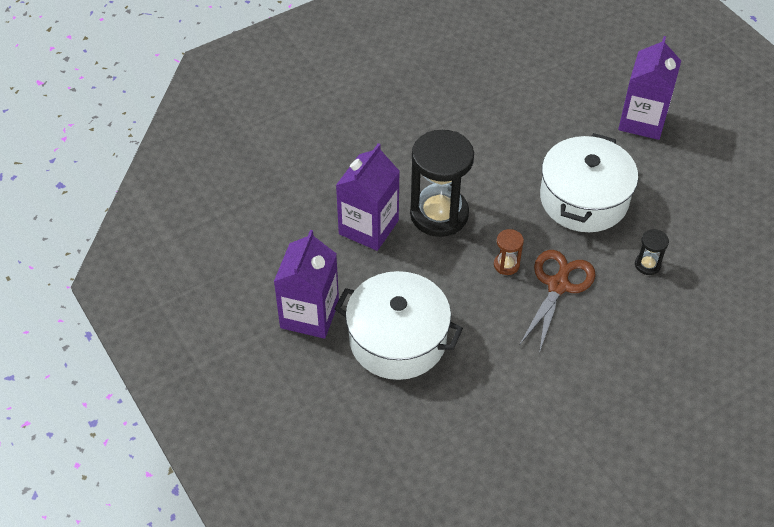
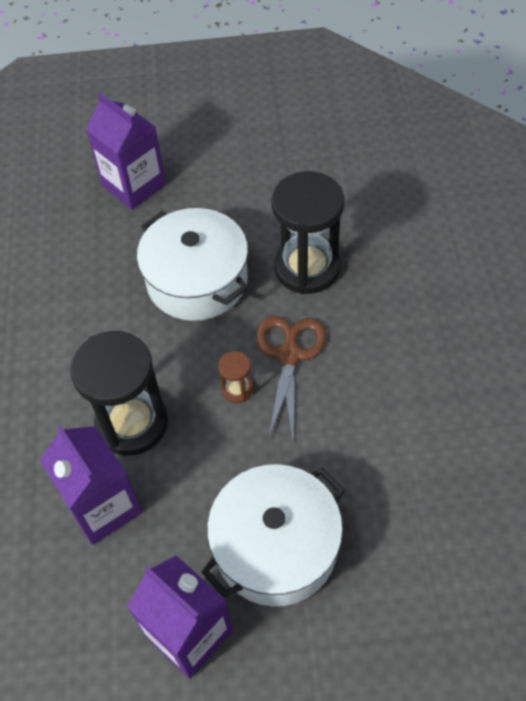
camera: 60 degrees left, 5 degrees up
(558, 285) = (289, 355): brown scissors -> brown scissors turned 45 degrees clockwise
(647, 265) = (307, 268): black hourglass -> black hourglass, size x2.31

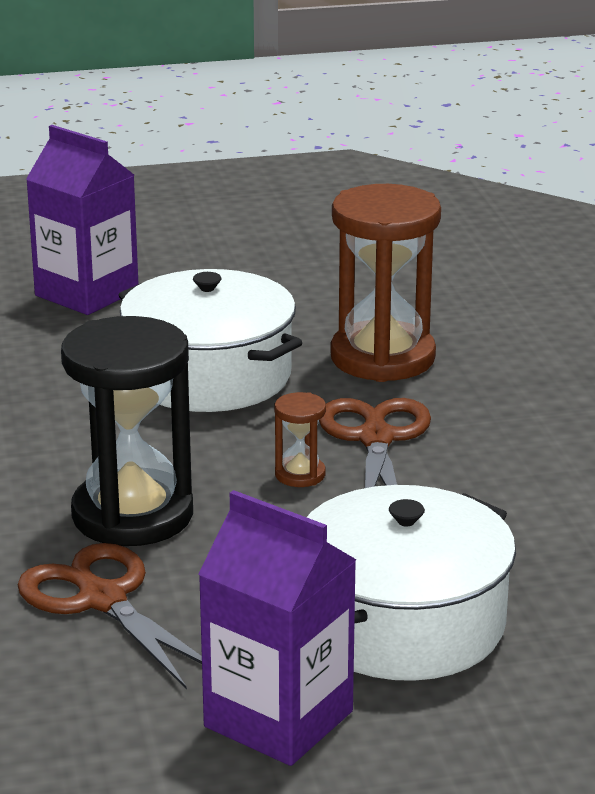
camera: 10 degrees left, 30 degrees down
(103, 506) = (102, 599): purple carton -> brown scissors
(307, 268) = (382, 358): black hourglass -> brown hourglass

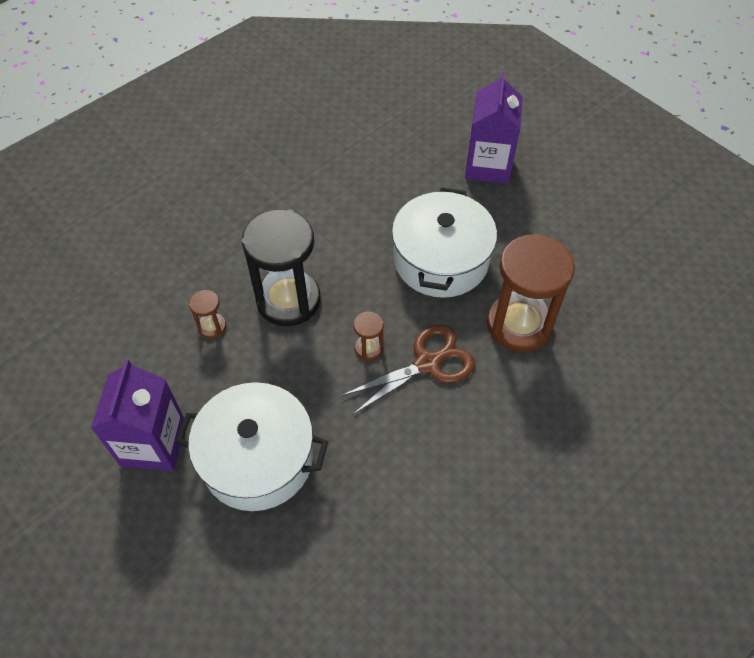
camera: 60 degrees right, 30 degrees up
(102, 599) = (212, 326): brown scissors -> brown hourglass

